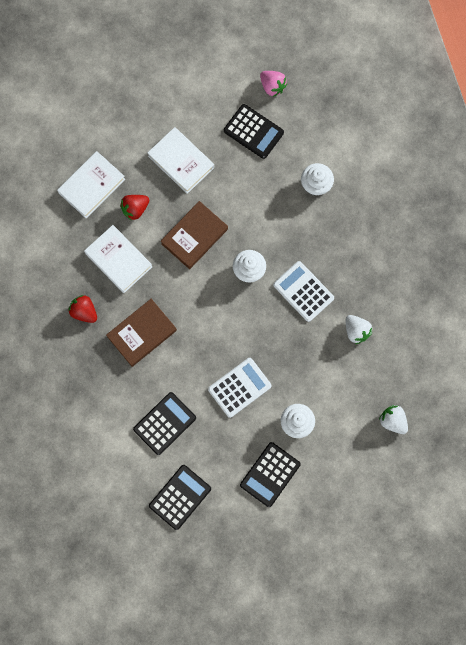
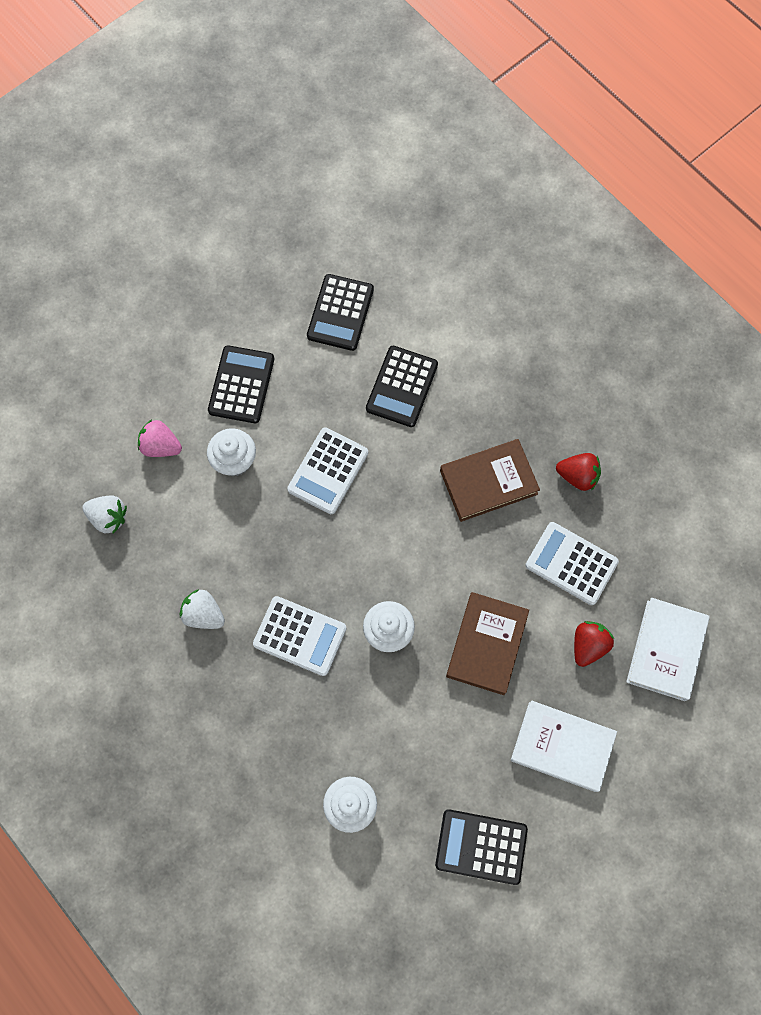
camera: 155 degrees right, 5 degrees down
(118, 260) = (571, 563): white book -> white calculator
(142, 333) = (488, 482): brown book -> brown book turned 45 degrees clockwise
(272, 86) = (488, 938): pink strawberry -> pink strawberry (161, 446)

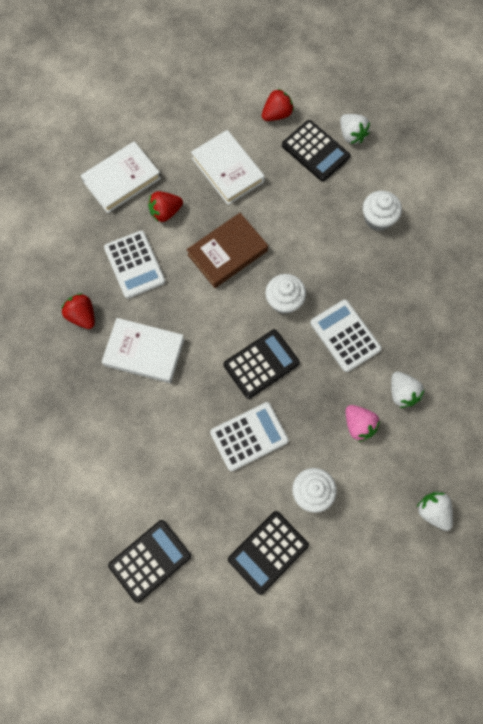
camera: 145 degrees left, 0 degrees up
(161, 446) = (361, 543): pink strawberry -> pink strawberry (359, 425)
(402, 387) = (149, 464): black calculator -> black calculator (261, 364)
(454, 902) = (351, 135): none -> white strawberry
(488, 482) = (144, 352): brown book -> white book
(562, 866) = (277, 114): none -> red strawberry

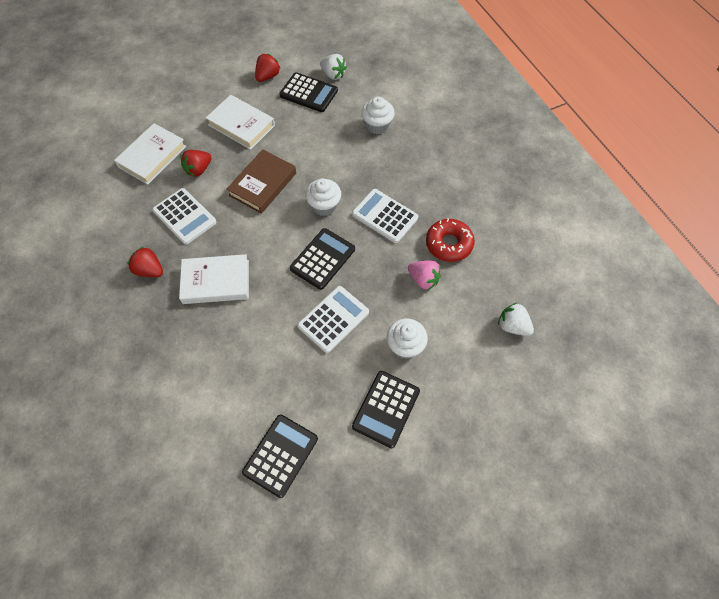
camera: 20 degrees left, 10 degrees down
(402, 393) = (449, 244): white strawberry -> red donut

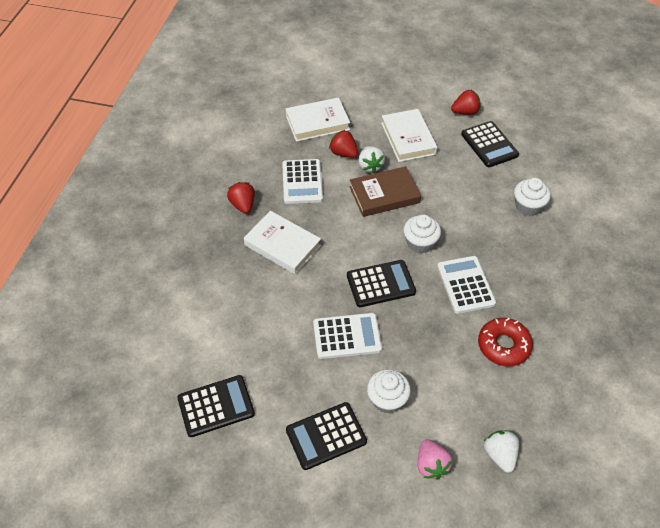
camera: 40 degrees right, 10 degrees down
(198, 170) = (343, 153): red strawberry -> red strawberry turned 45 degrees clockwise
(333, 75) = (525, 142): white strawberry -> white strawberry (370, 166)
(423, 279) = (452, 359): pink strawberry -> pink strawberry (431, 465)

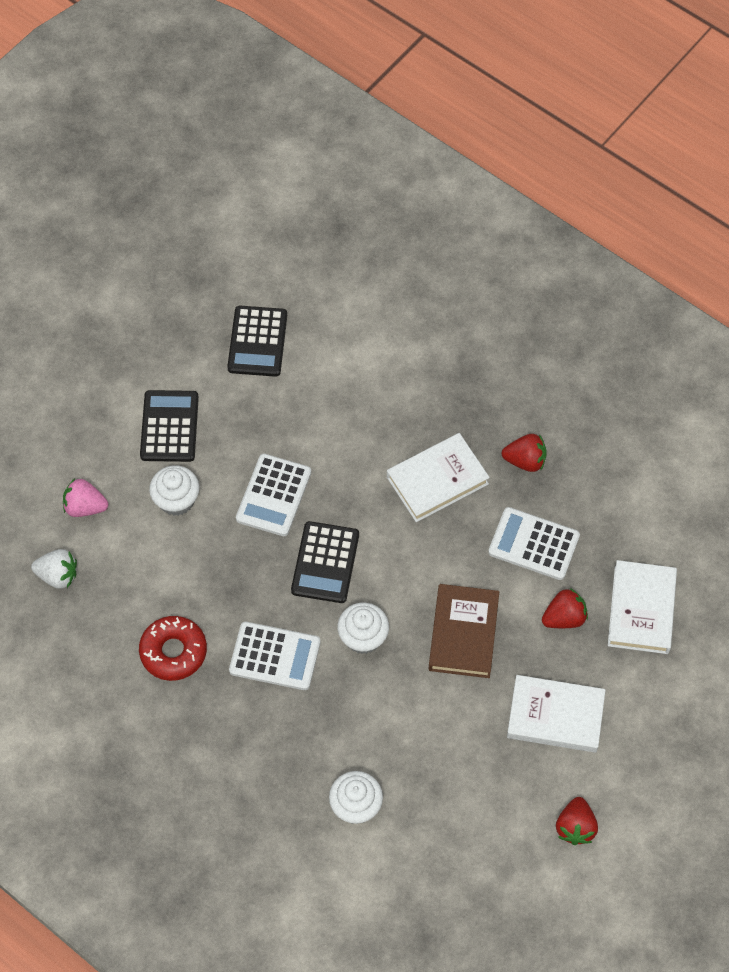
camera: 115 degrees right, 10 degrees up
(370, 166) = (524, 640): white strawberry -> none
(489, 145) = (492, 822): black calculator -> none

